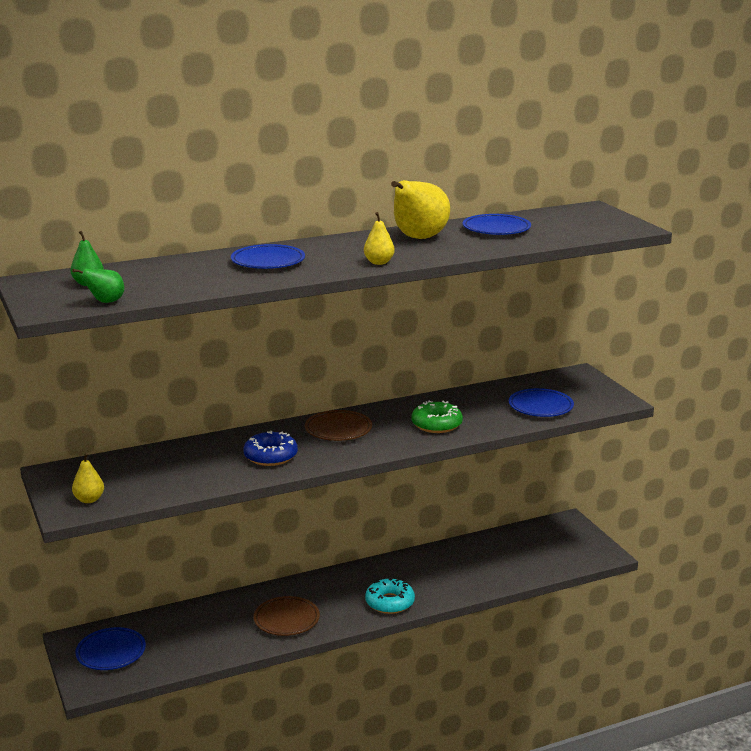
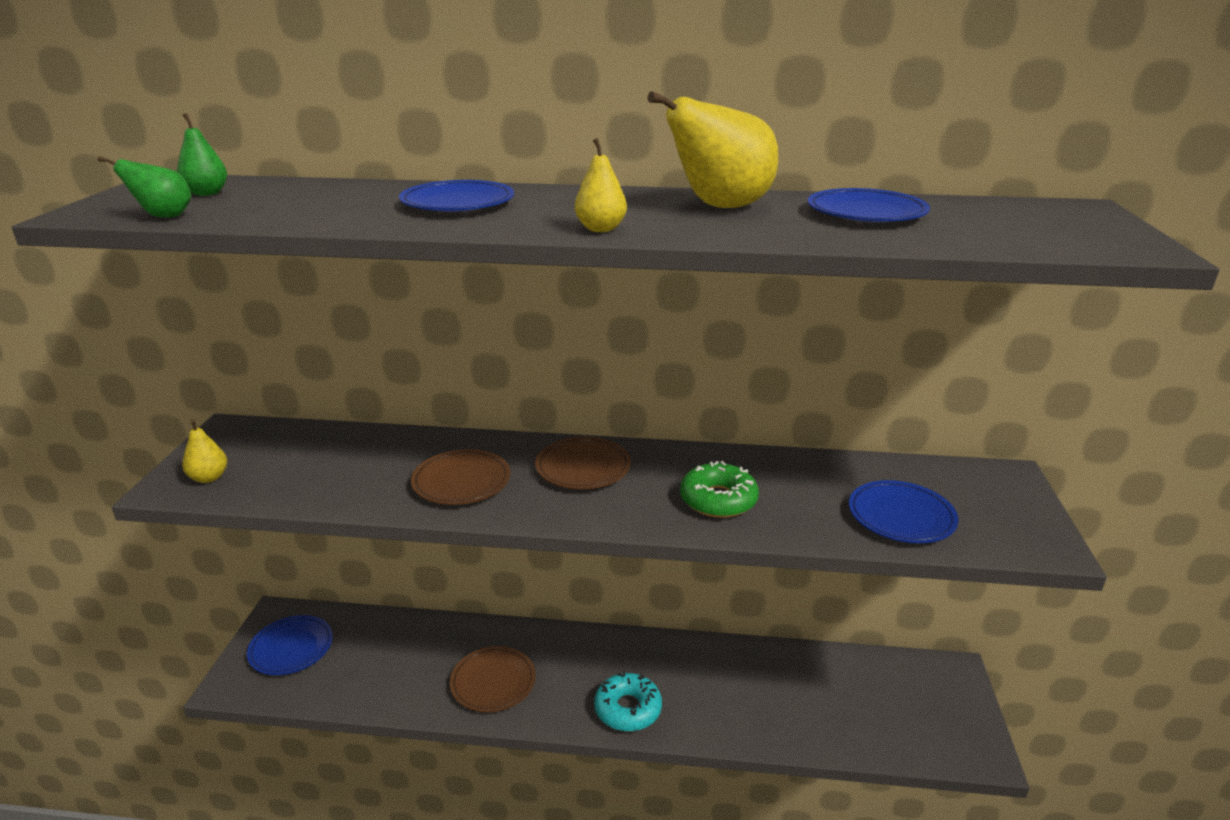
camera: 30 degrees right, 5 degrees up
(270, 456) = (461, 482): blue donut -> brown plate

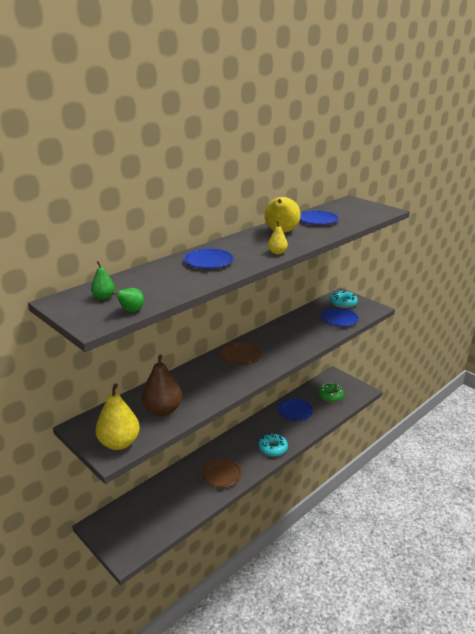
camera: 50 degrees left, 0 degrees up
(209, 478) = (119, 443): yellow pear -> yellow pear, size x1.97
(291, 648) = (126, 528): blue plate -> blue plate (295, 411)
(331, 472) = (163, 410): none -> brown pear
(461, 482) = (214, 383): brown plate -> none
(718, 500) = (293, 341): green donut -> green donut (331, 396)
(977, 493) = (343, 303): none -> turquoise donut

